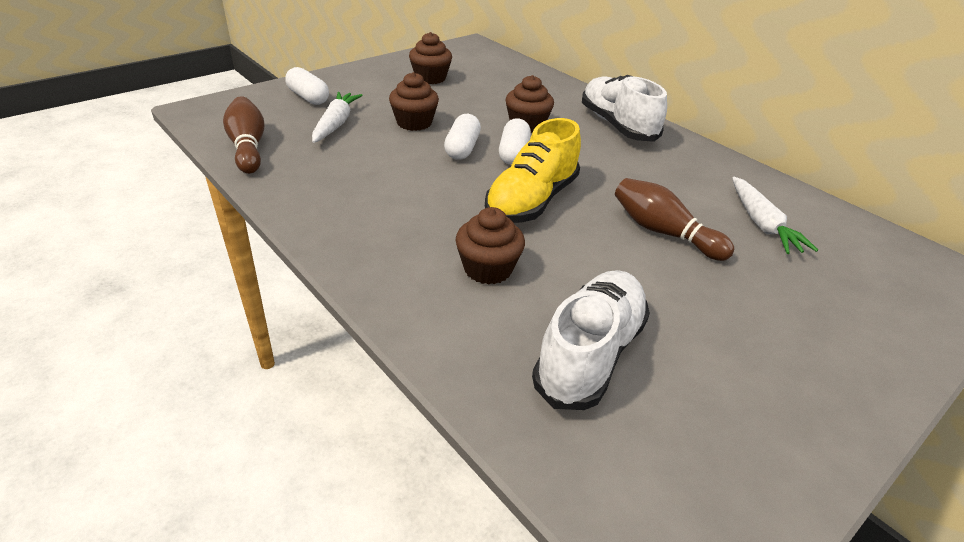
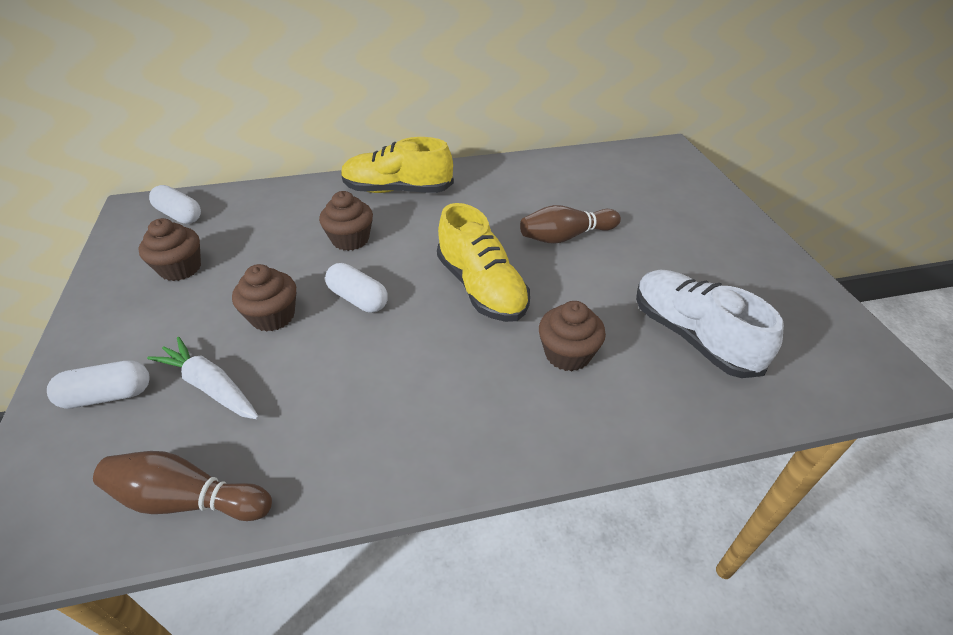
camera: 60 degrees left, 5 degrees up
(513, 154) = (395, 268): white capsule -> white capsule (179, 215)
(617, 125) = (397, 190): white shoe -> yellow shoe
(762, 224) = (579, 189): white carrot -> none

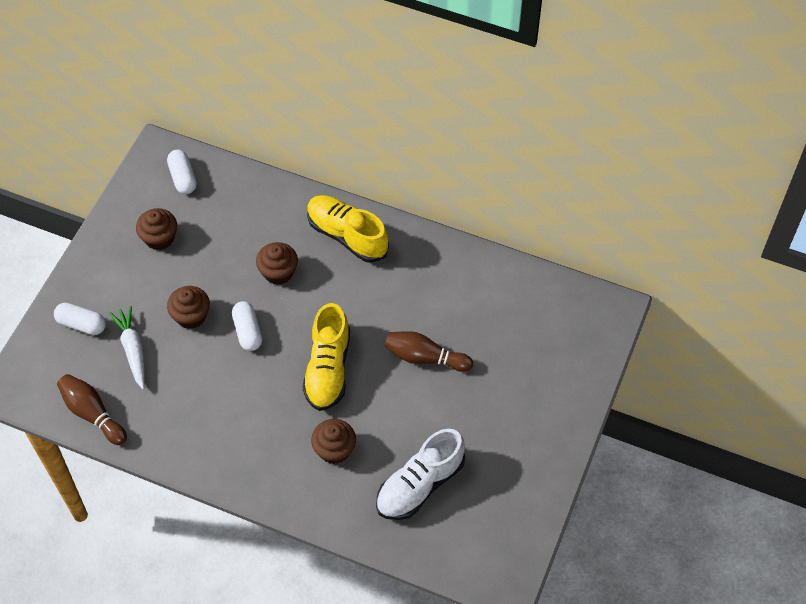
camera: 35 degrees right, 15 degrees up
(692, 336) = (420, 485): white shoe -> white shoe turned 135 degrees counterclockwise

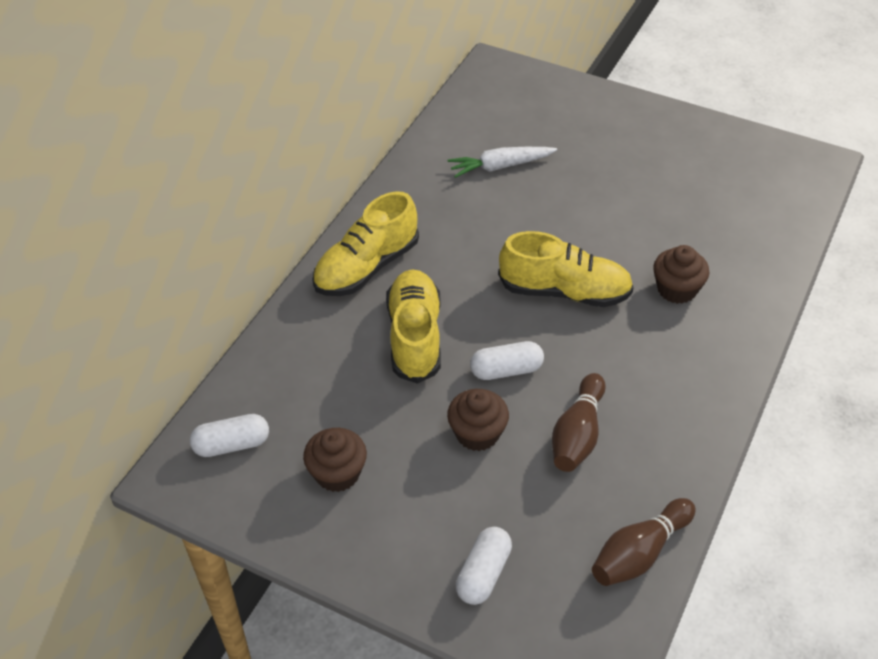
camera: 85 degrees left, 10 degrees down
(133, 350) = (531, 504): white carrot -> white carrot (500, 166)
(278, 272) = (415, 337): brown cupcake -> yellow shoe
(420, 485) = (715, 219): white shoe -> none
(425, 358) = (550, 207): brown bowling pin -> brown bowling pin (577, 434)

